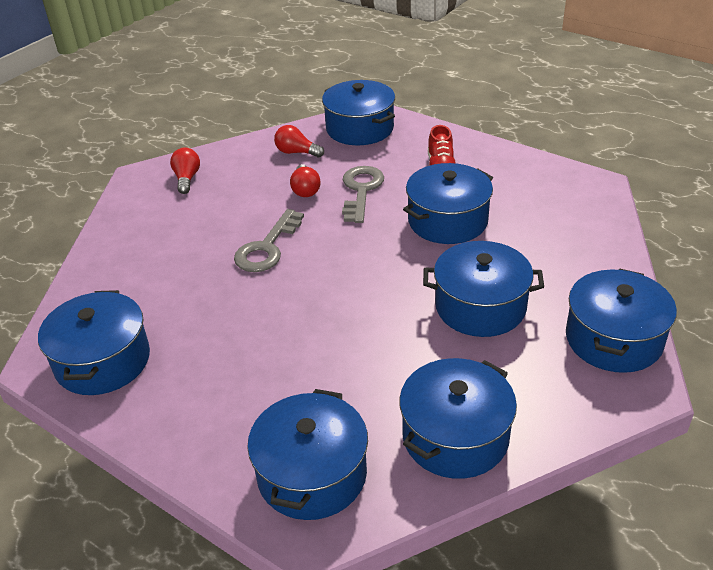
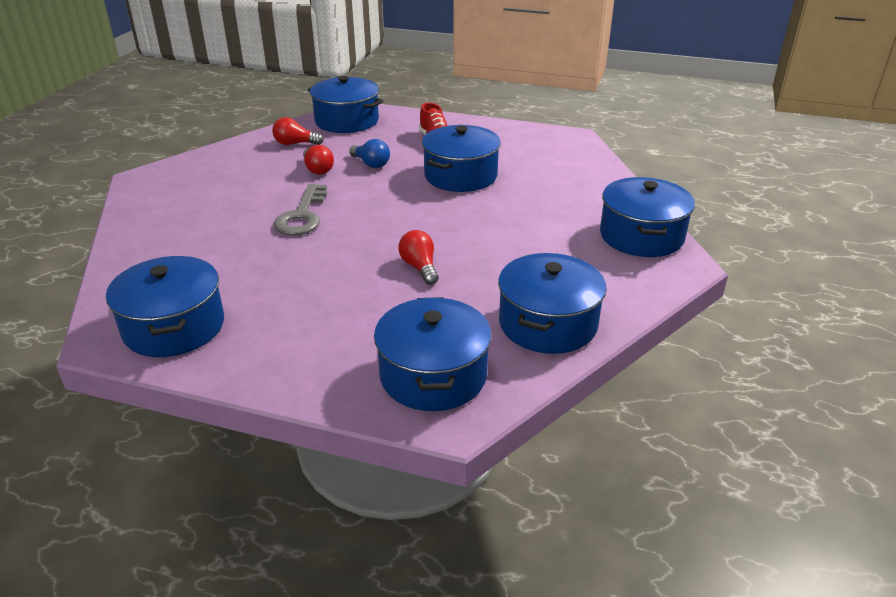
camera: 20 degrees left, 5 degrees down
(187, 179) = (193, 175): red light bulb -> red light bulb (420, 267)
(361, 190) = (371, 164): grey key -> blue light bulb
(480, 307) = (521, 230): blue pot -> none

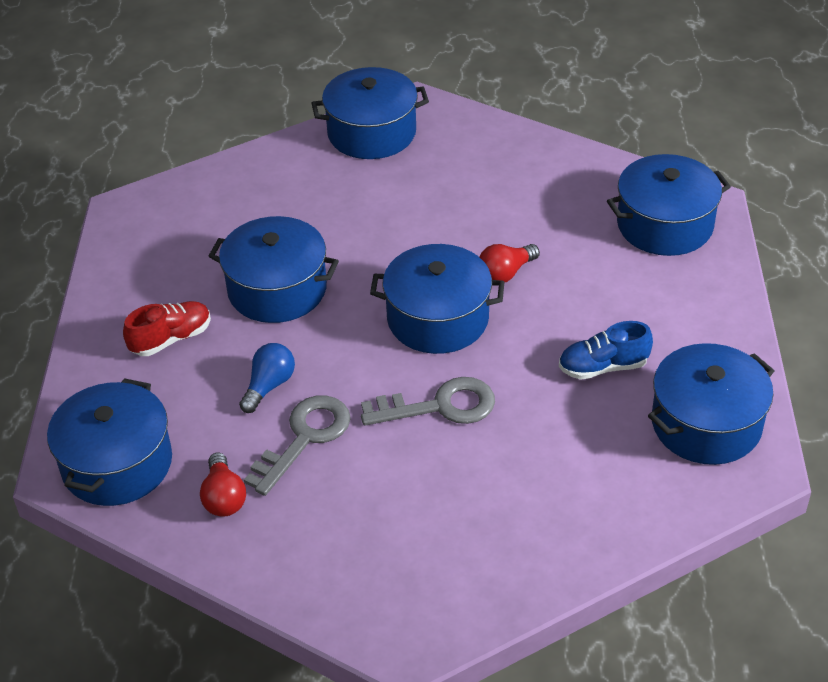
camera: 105 degrees left, 10 degrees up
(279, 291) = (603, 367): none -> blue shoe
(317, 169) = (305, 438): red light bulb -> grey key
(548, 324) = (555, 172): blue pot -> blue pot (438, 318)

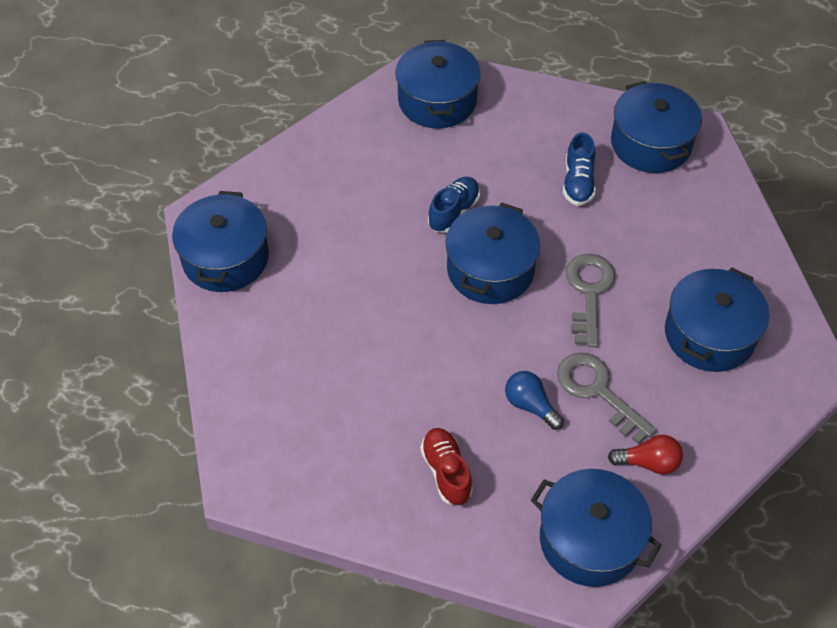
camera: 75 degrees left, 10 degrees up
(277, 289) = (411, 376): blue pot -> blue pot (709, 334)
(505, 273) = (453, 212): red light bulb -> blue shoe

